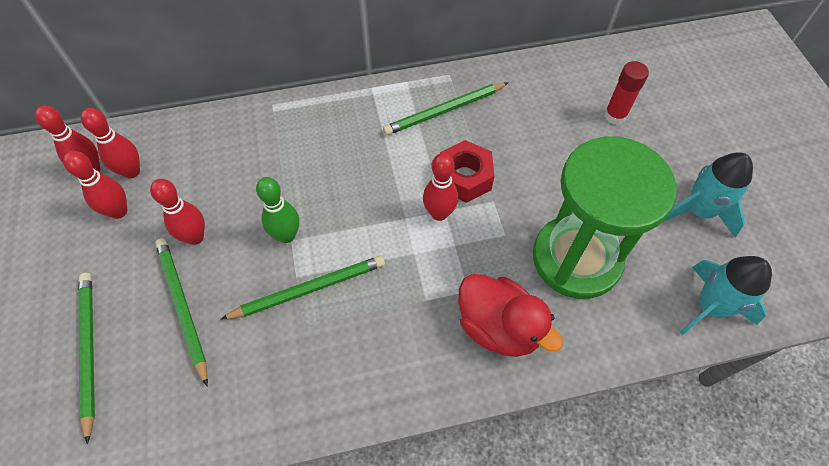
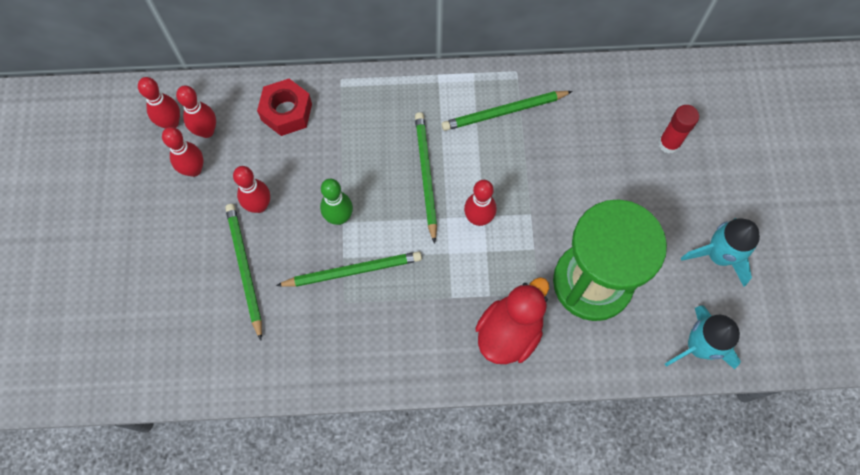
camera: 10 degrees right, 10 degrees up
(88, 350) = (166, 293): green pencil -> green pencil (425, 175)
(465, 178) = (509, 186): red nut -> red nut (286, 112)
(498, 327) = (509, 332): red duck -> red duck turned 105 degrees counterclockwise

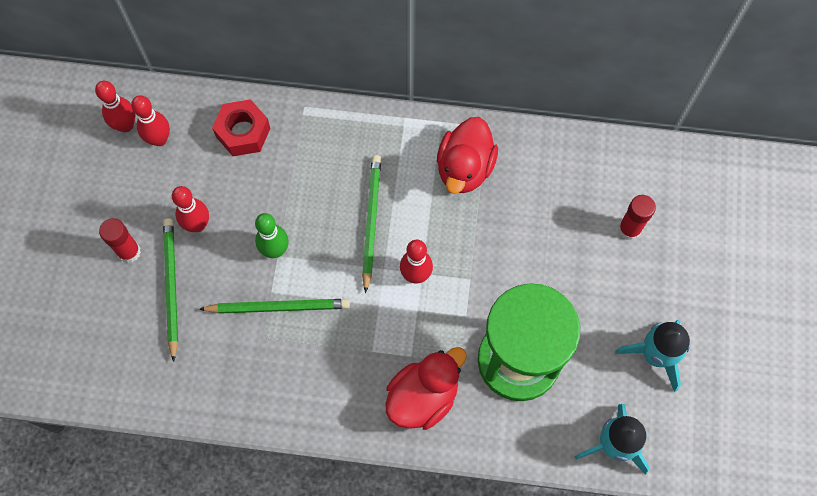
camera: 10 degrees right, 0 degrees up
(194, 169) = (139, 177): red bowling pin -> none
(197, 242) = (129, 252): none -> red glue stick
(504, 112) = (464, 168): green pencil -> red duck

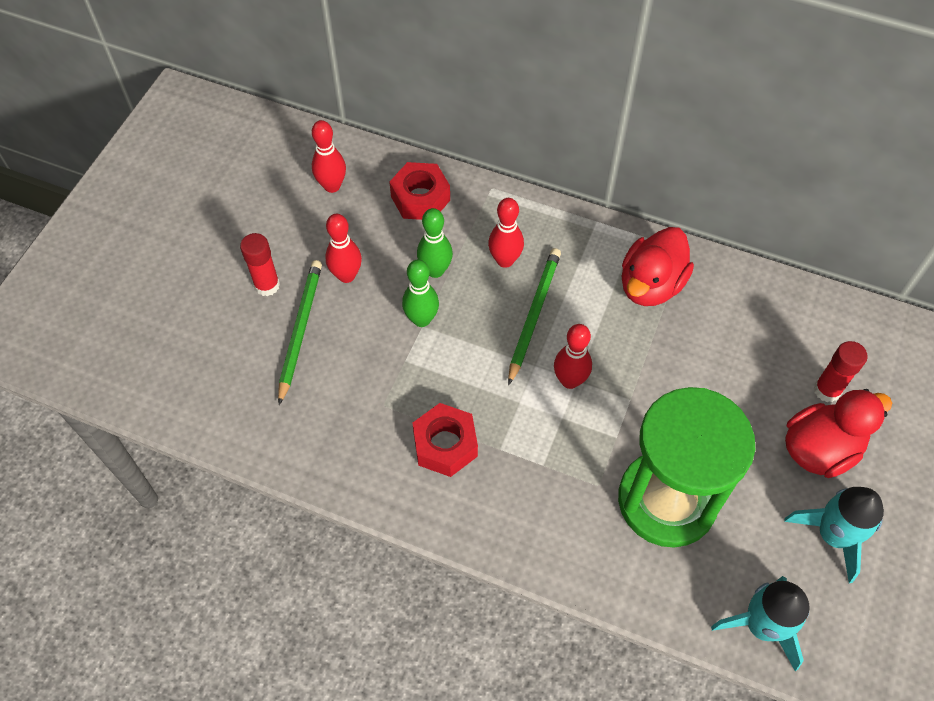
camera: 15 degrees right, 10 degrees down
(125, 125) = (302, 166): red bowling pin -> red bowling pin (505, 260)
(275, 200) = (435, 270): none -> green bowling pin
(278, 307) = (409, 377): green pencil -> none
(325, 360) = (445, 445): none -> red nut
(423, 397) = (546, 512): red duck -> red duck (820, 449)

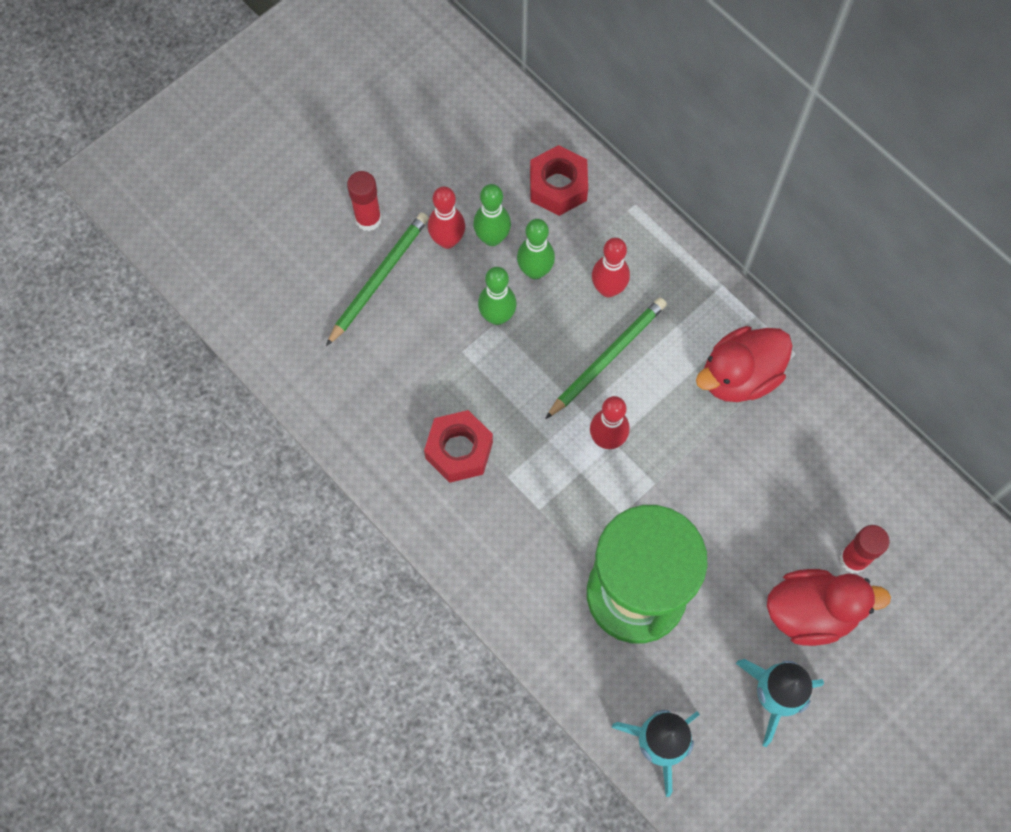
camera: 25 degrees right, 10 degrees up
(332, 186) = (477, 137): red bowling pin -> none
(385, 259) = (492, 238): none -> green bowling pin

